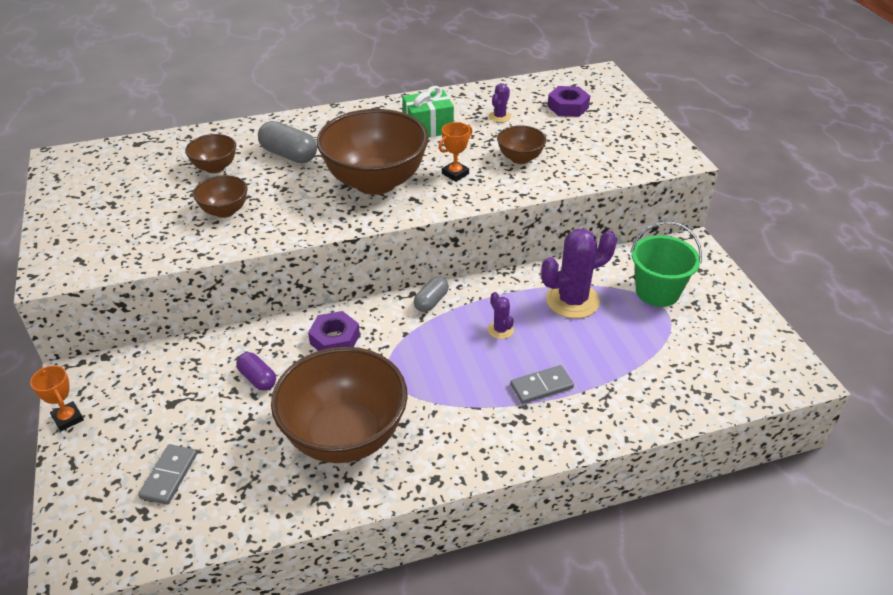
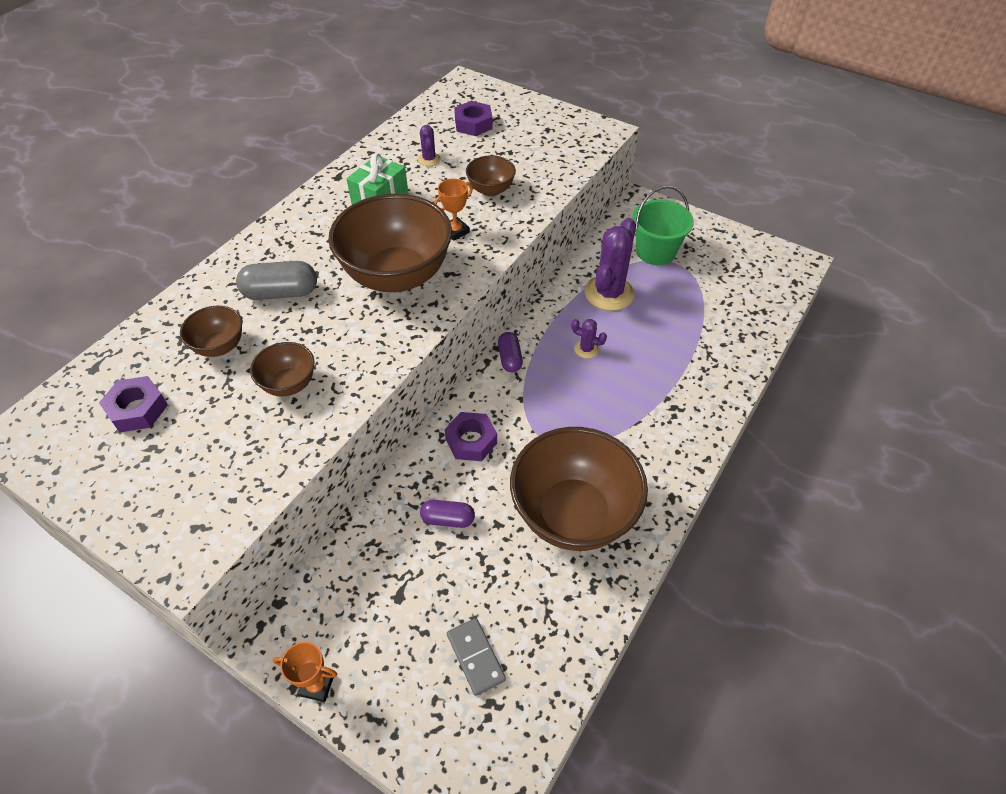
camera: 40 degrees left, 10 degrees up
(130, 178) = (137, 409): none -> purple nut
(431, 301) = (510, 358): grey capsule -> purple capsule
(455, 173) = (455, 231): orange trophy -> orange trophy turned 45 degrees clockwise
(541, 386) = (661, 375): grey domino -> none

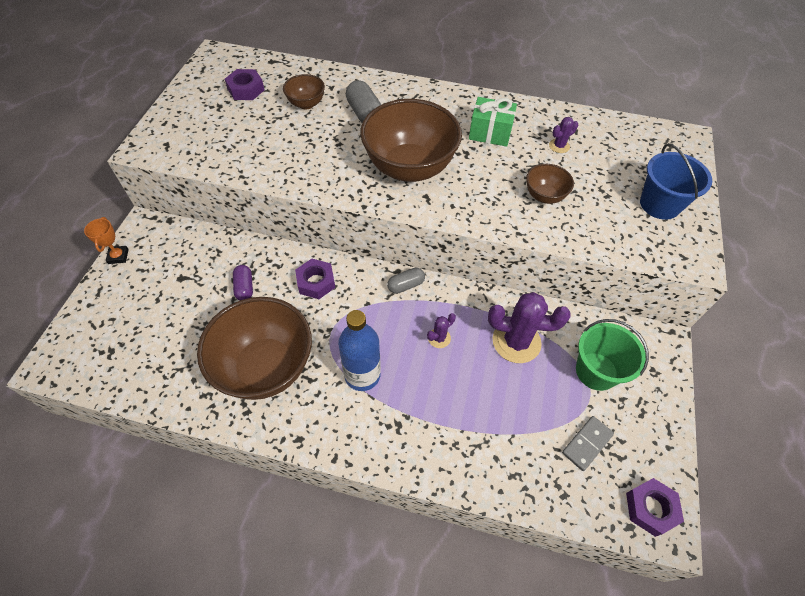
camera: 70 degrees right, 5 degrees up
(289, 384) = (284, 146): brown bowl -> none
(455, 231) = (478, 187): orange trophy -> none
(473, 124) = (629, 160): purple nut -> purple nut (650, 508)
(475, 657) = (142, 333): grey domino -> grey domino (586, 443)
(510, 358) = (406, 285): purple capsule -> grey capsule
(535, 126) = (659, 204): none -> blue bucket
(586, 349) = (439, 338): purple cactus -> purple cactus turned 45 degrees clockwise
(610, 424) = (362, 375): none -> blue bottle

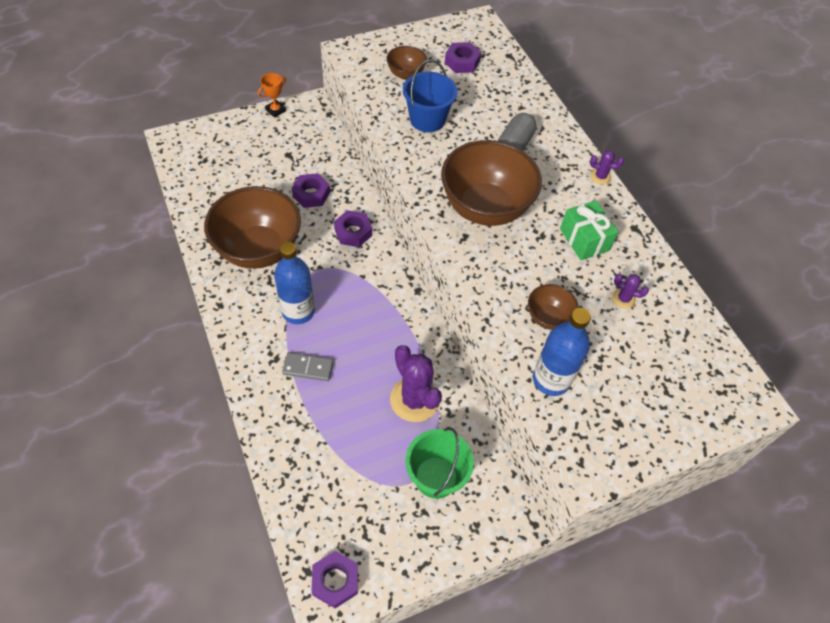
camera: 50 degrees right, 0 degrees up
(244, 287) = (311, 194): purple capsule -> purple nut
(306, 104) = (485, 105): brown bowl -> brown bowl (405, 74)
(406, 285) = (401, 291): grey capsule -> none
(439, 338) = (371, 342): purple cactus -> purple cactus (600, 176)
(586, 443) = (359, 502): grey domino -> grey domino (308, 368)
(601, 229) = (551, 380): none -> blue bottle
(659, 204) = (630, 415): blue bucket -> blue bucket (427, 119)

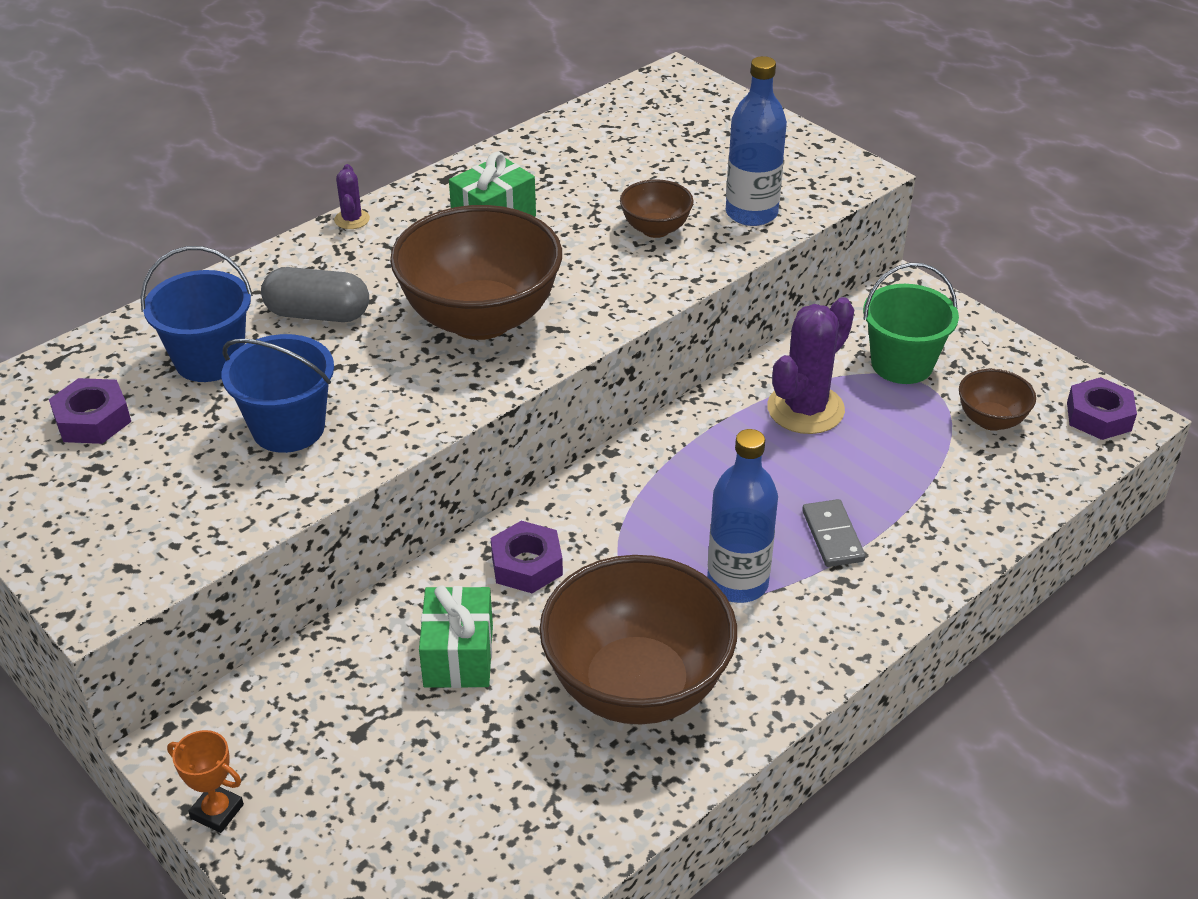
camera: 105 degrees left, 15 degrees down
(311, 194) = (458, 656): purple nut -> green gift
(405, 74) = (157, 489): brown bowl -> brown bowl (991, 420)
(491, 103) = (209, 360): none -> blue bucket
(623, 299) = (582, 175): purple cactus -> none

